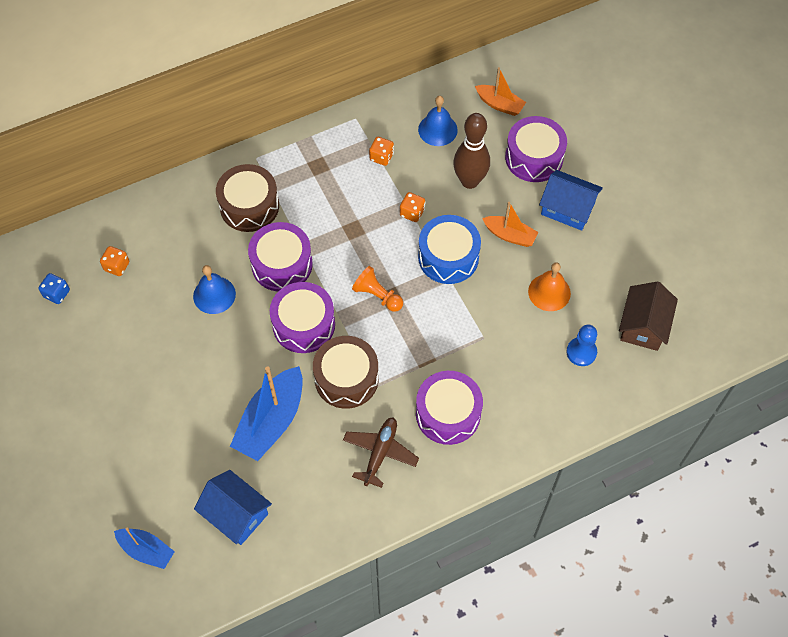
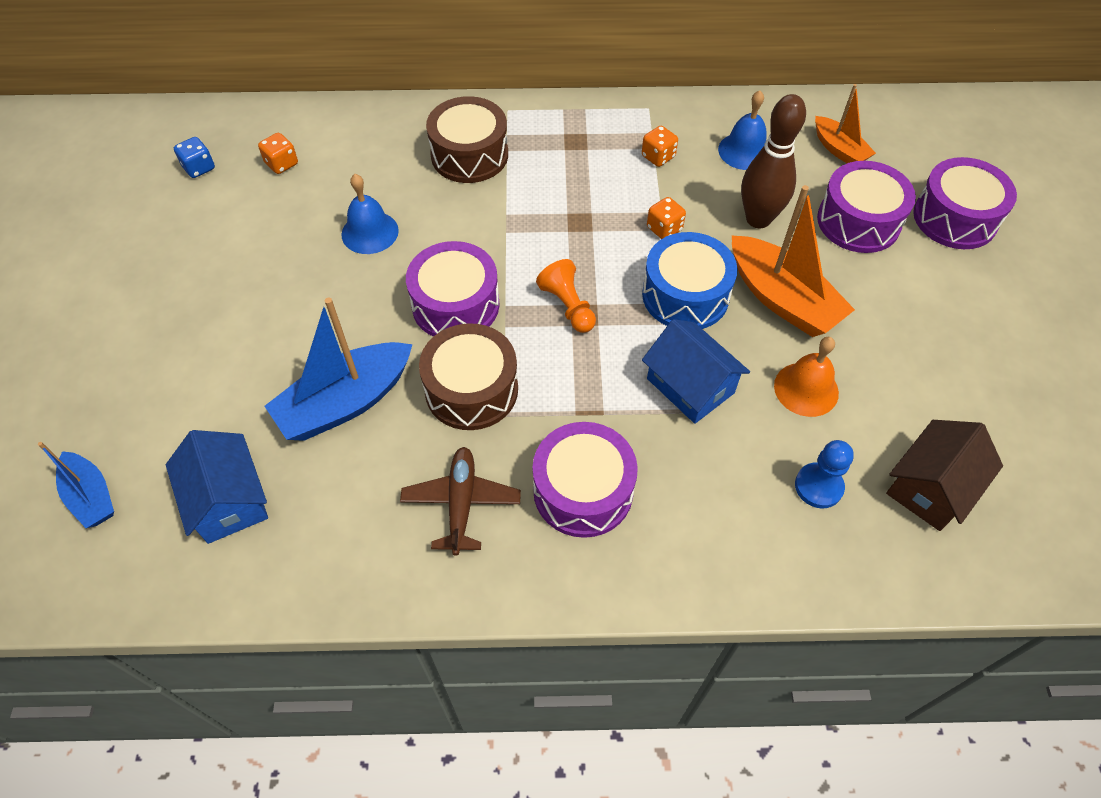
camera: 25 degrees right, 5 degrees down
(282, 264) = (470, 228): purple drum -> purple drum (955, 218)
(380, 453) = (461, 503): brown plane -> brown plane turned 45 degrees counterclockwise
(509, 235) = (782, 299): orange boat -> orange boat, size x1.71
(567, 208) = (879, 296): blue house -> blue house (690, 385)

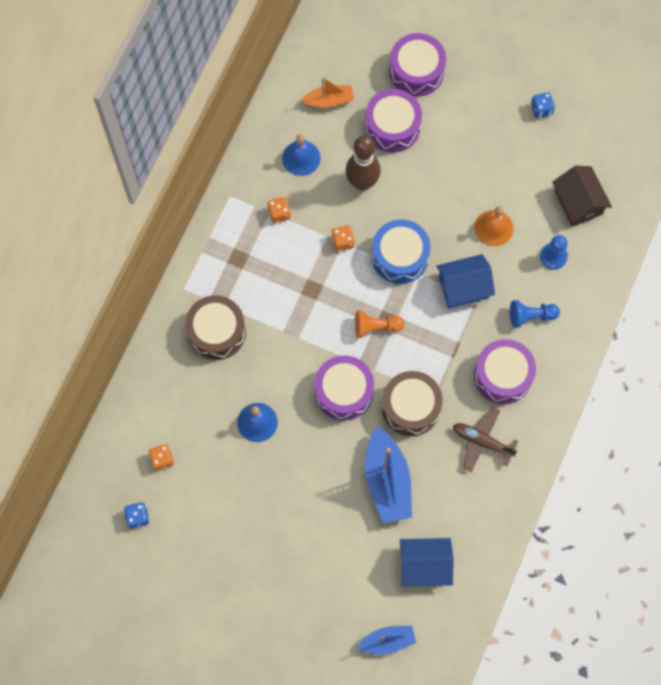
camera: 65 degrees left, 15 degrees up
(701, 493) = (531, 316): none -> blue pawn
(782, 299) = (428, 204): orange boat -> none
(1031, 379) = (541, 109): none -> blue dice

